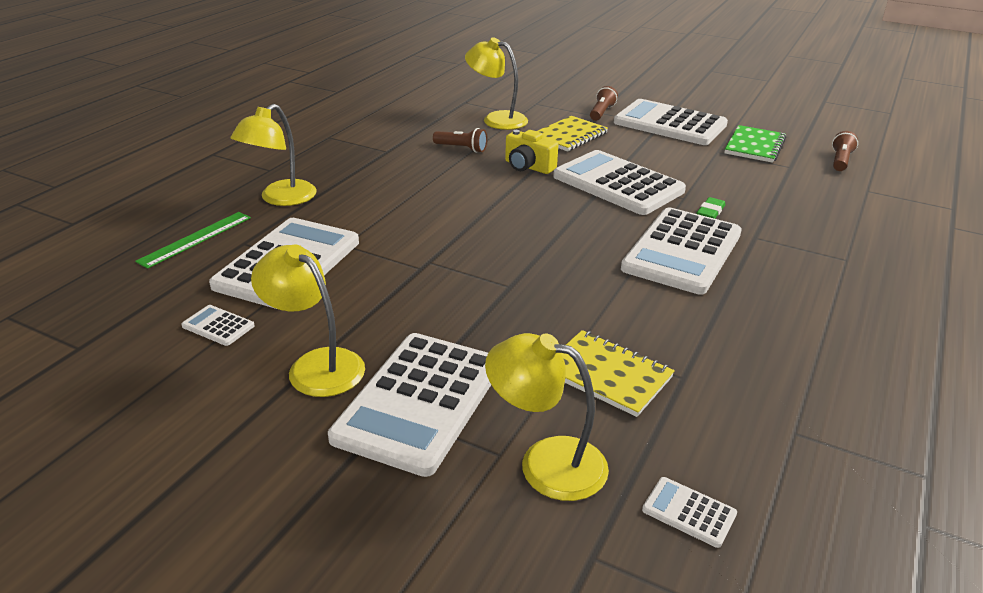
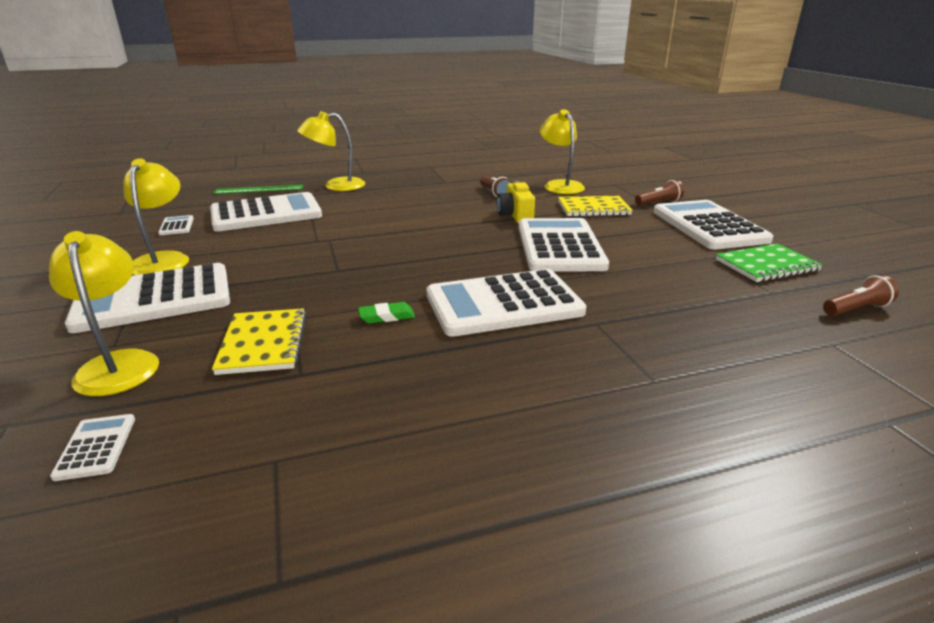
camera: 45 degrees right, 5 degrees down
(710, 212) = (596, 291): green eraser -> green eraser (386, 316)

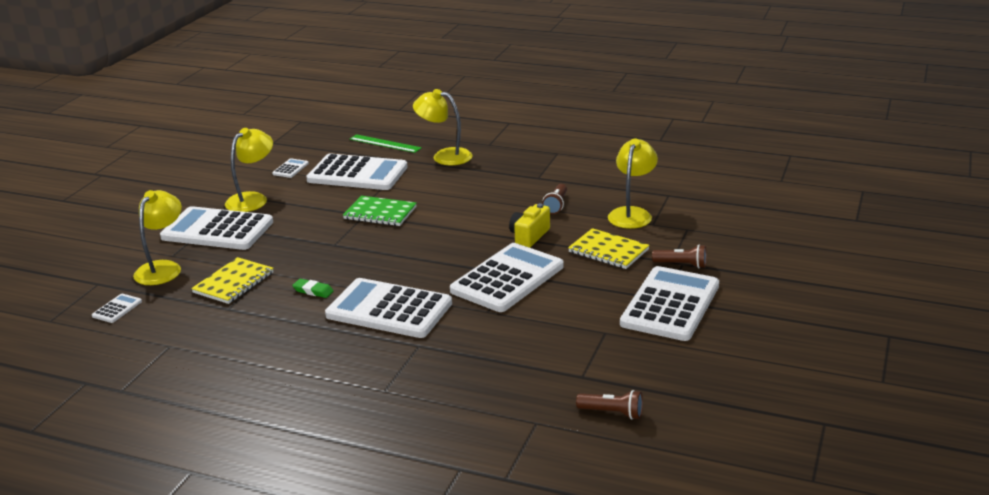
camera: 40 degrees right, 0 degrees up
(766, 265) = (630, 356): green notebook -> green notebook (380, 213)

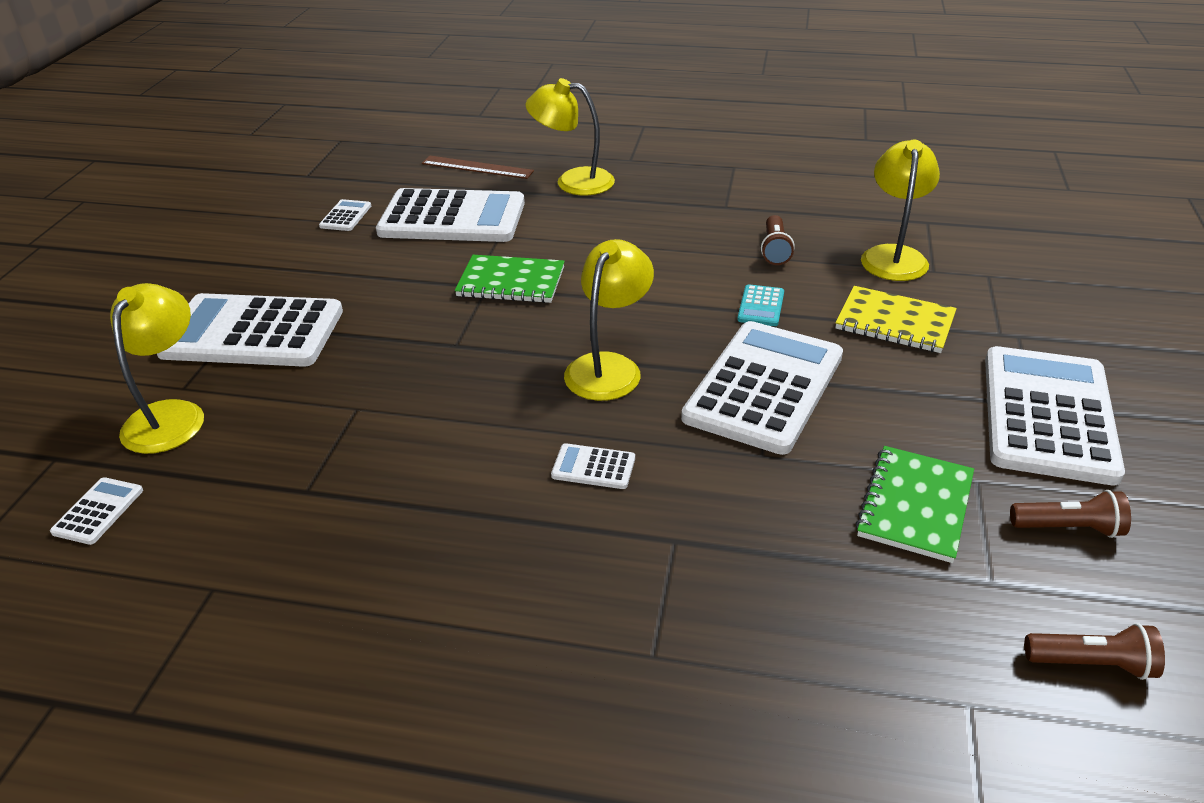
camera: 10 degrees left, 10 degrees up
(233, 283) = (304, 435): yellow notebook -> none
(252, 199) = (298, 272): yellow lamp -> yellow lamp (609, 367)
(313, 291) = (448, 439): green eraser -> none
(385, 143) = (477, 167): green ruler -> brown ruler
(389, 310) = (593, 467): white calculator -> white calculator, size x0.40
(529, 236) = (761, 306): yellow camera -> turquoise calculator
(561, 341) = (915, 506): none -> green notebook
(681, 265) = (1019, 338): brown flashlight -> brown flashlight (1068, 528)

